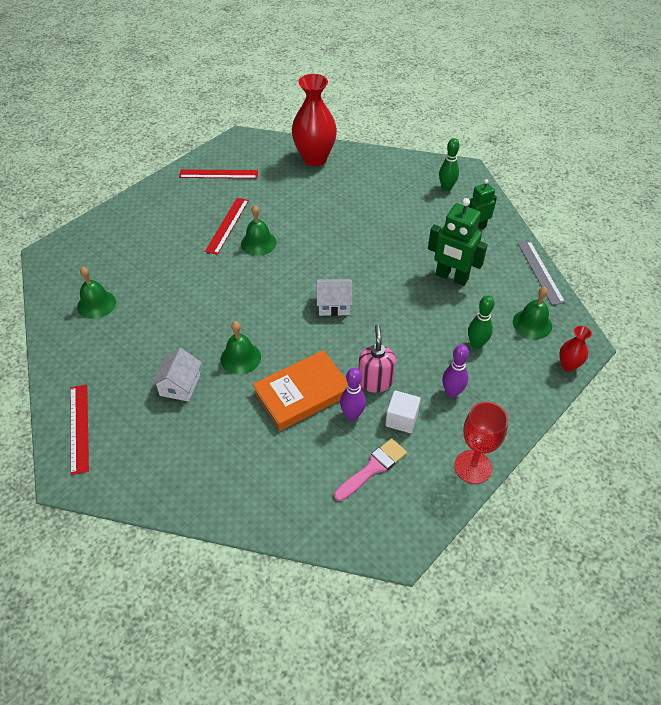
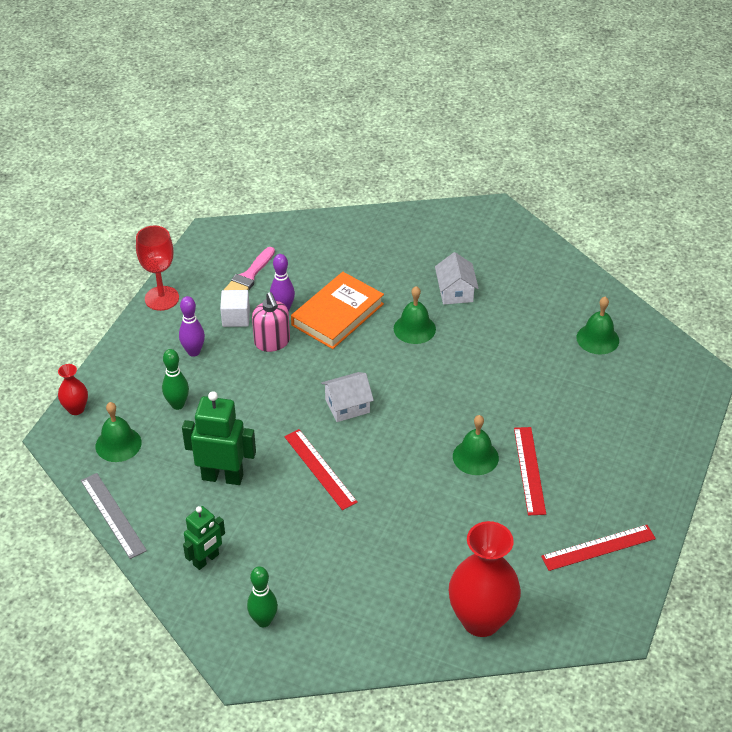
camera: 160 degrees right, 5 degrees down
(79, 428) = (516, 241): red ruler -> red ruler (320, 469)

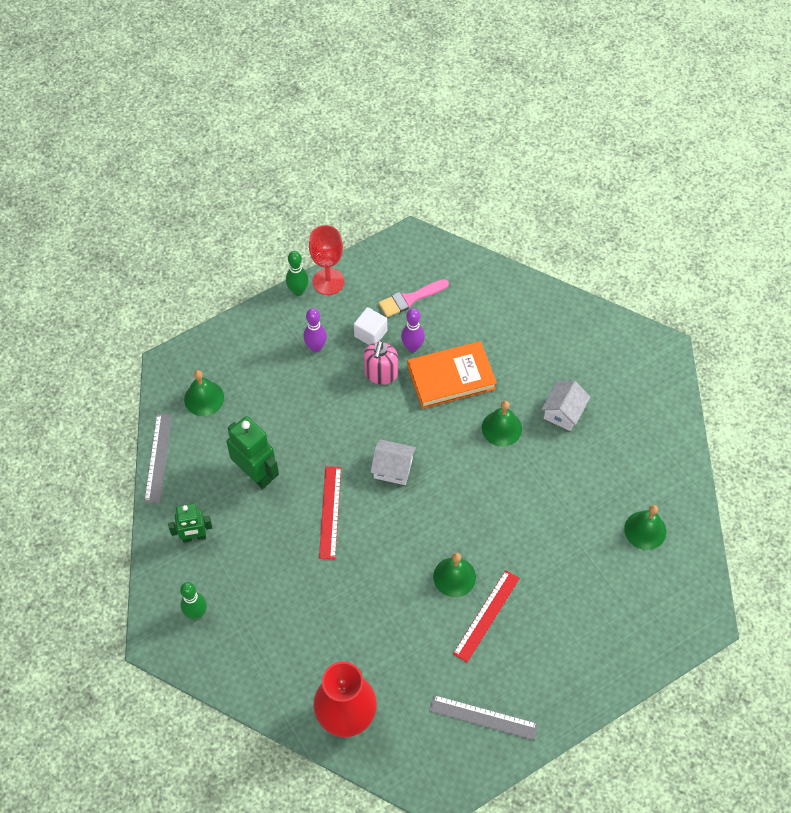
camera: 35 degrees right, 15 degrees up
(76, 409) = (196, 348): red vase -> none
(177, 405) = (270, 389): green bowling pin -> green bowling pin (298, 291)
(598, 547) = (483, 717): red ruler -> grey ruler

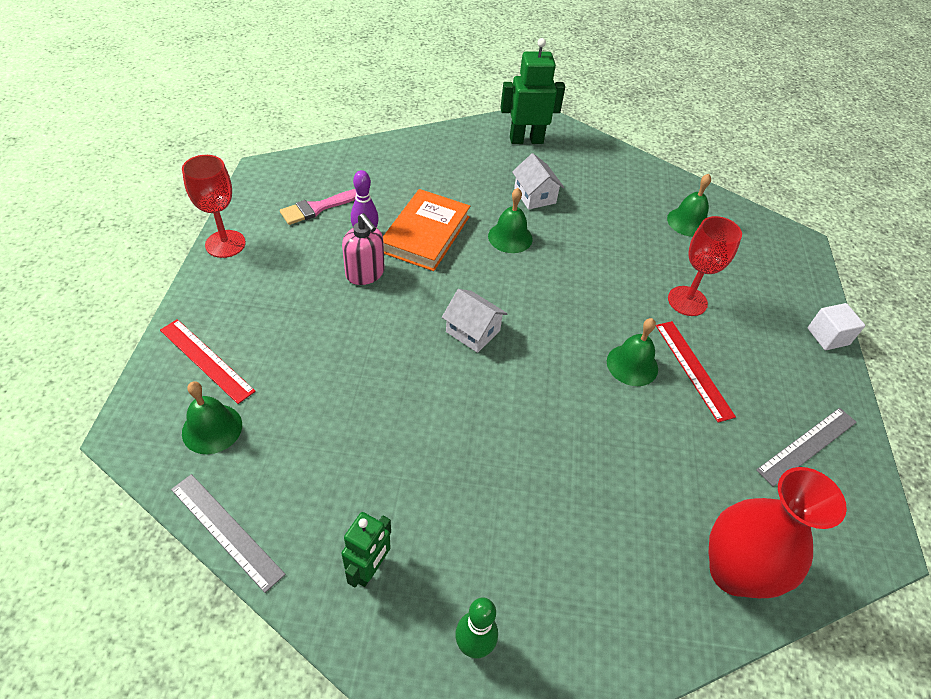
camera: 55 degrees left, 10 degrees down
(256, 473) = (357, 446): green robot -> green robot (526, 140)
(298, 291) = (203, 270): green bowling pin -> none
(316, 347) = (278, 298): purple bowling pin -> none
(330, 512) = (469, 412): red ruler -> red ruler (206, 360)
(370, 333) = (316, 253): white cube -> white cube (828, 336)
(393, 468) = (473, 331): white house -> white house turned 75 degrees clockwise
(410, 299) = (318, 208): pink brush -> pink brush turned 45 degrees clockwise
(551, 577) = (687, 301): none -> red goblet

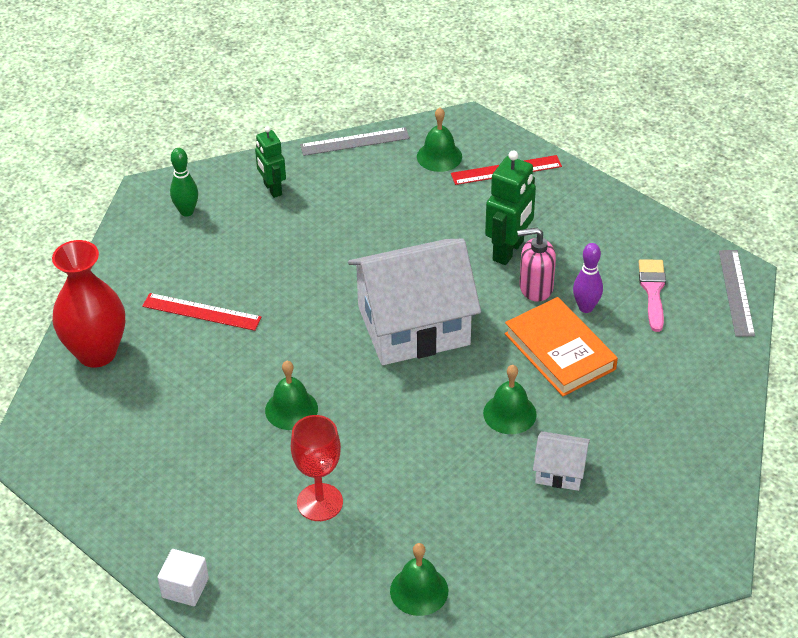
camera: 130 degrees right, 5 degrees down
(225, 244) = (639, 216): red goblet -> none
(473, 331) = (413, 325): white house -> white house, size x2.28
(526, 140) = (670, 524): green robot -> green robot (508, 251)
(693, 369) = (250, 449): red ruler -> red ruler (201, 312)
(807, 445) = (120, 472): grey ruler -> grey ruler (736, 292)

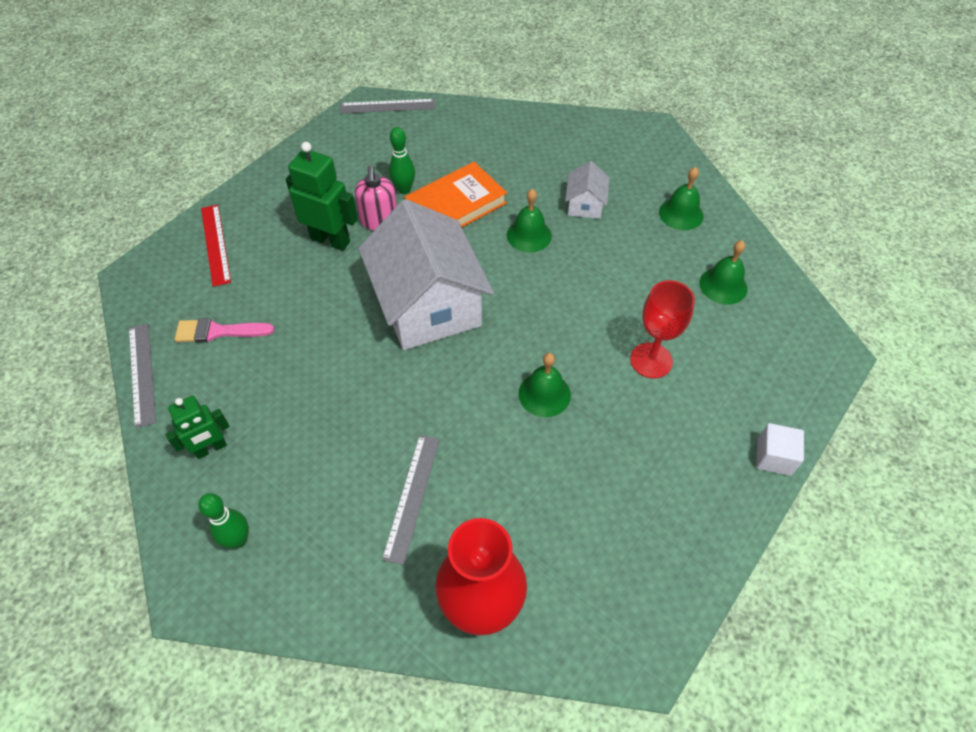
camera: 95 degrees left, 10 degrees up
(201, 312) = (412, 497): red ruler -> grey ruler
(439, 156) = (184, 297): green bell -> green bell (681, 214)
(586, 307) = (404, 189): purple bowling pin -> green bowling pin
(653, 291) = (385, 150): pink brush -> pink brush (218, 331)

